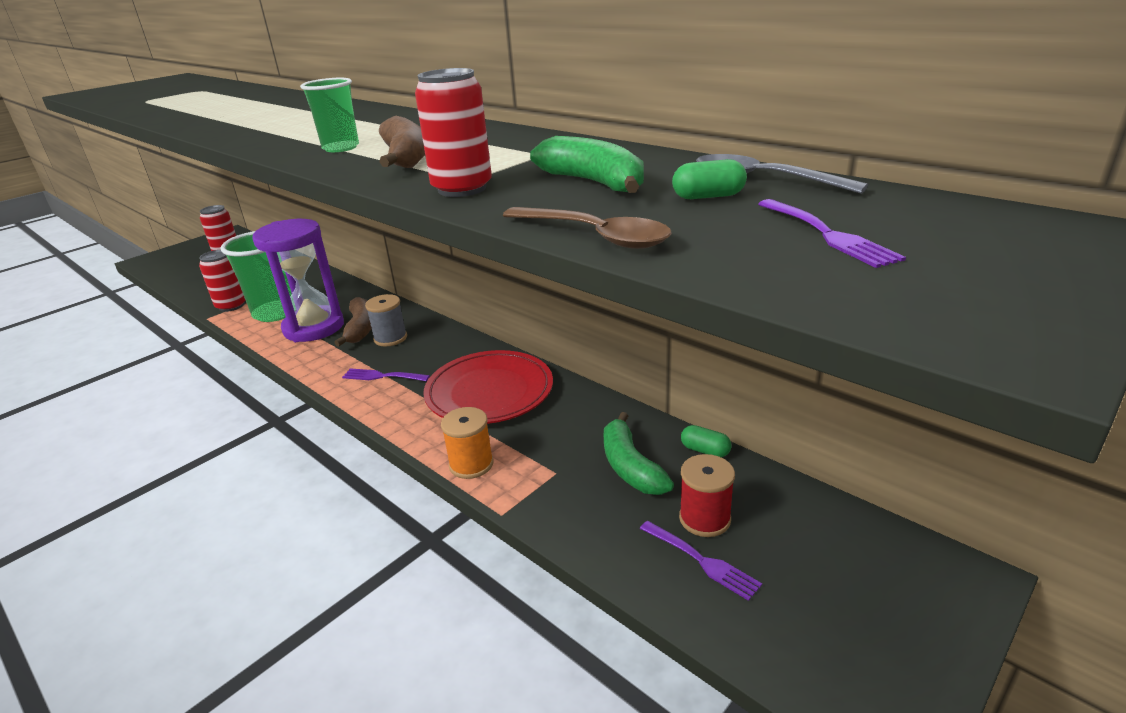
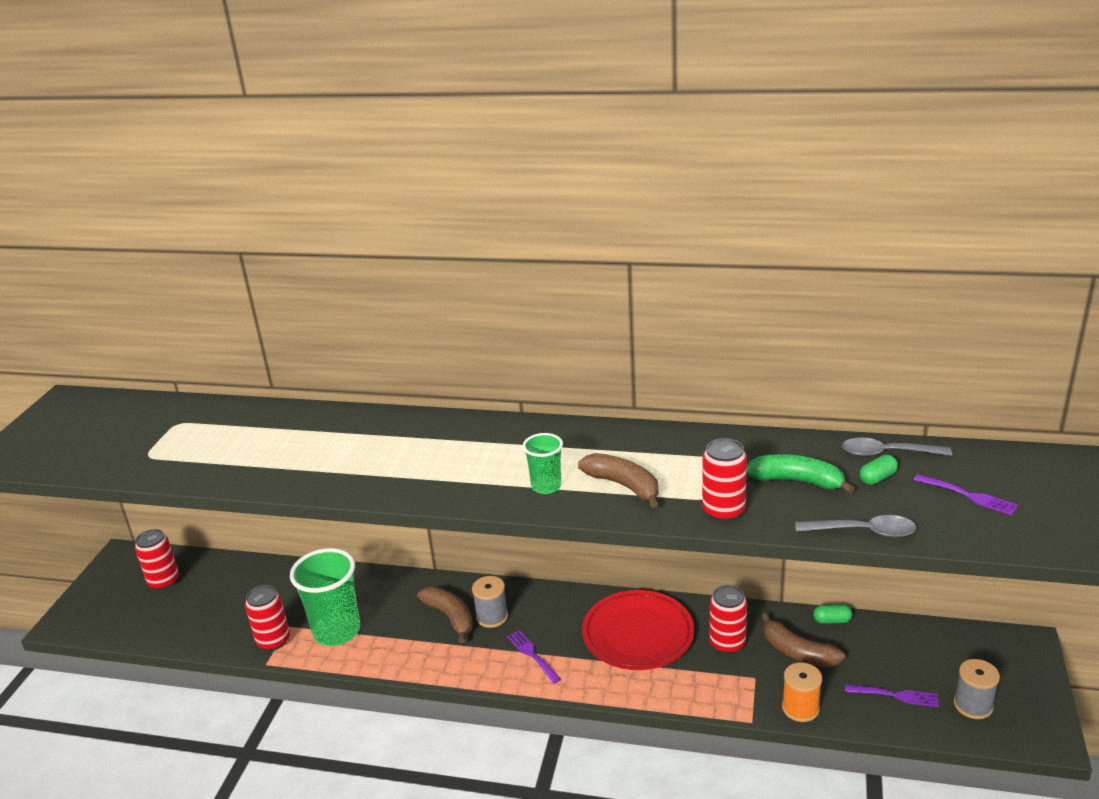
camera: 30 degrees left, 0 degrees up
(314, 327) = (401, 632): purple hourglass -> none
(382, 376) = (532, 655): purple fork -> purple fork turned 75 degrees clockwise
(471, 464) = (691, 696): orange spool -> orange spool (800, 708)
(564, 430) = (727, 643): none -> red can
(594, 236) = (863, 531): brown spoon -> grey spoon
(630, 466) = (797, 652): green banana -> brown banana
(704, 519) = (873, 668): red spool -> none
(803, 621) = (973, 705): none -> grey spool

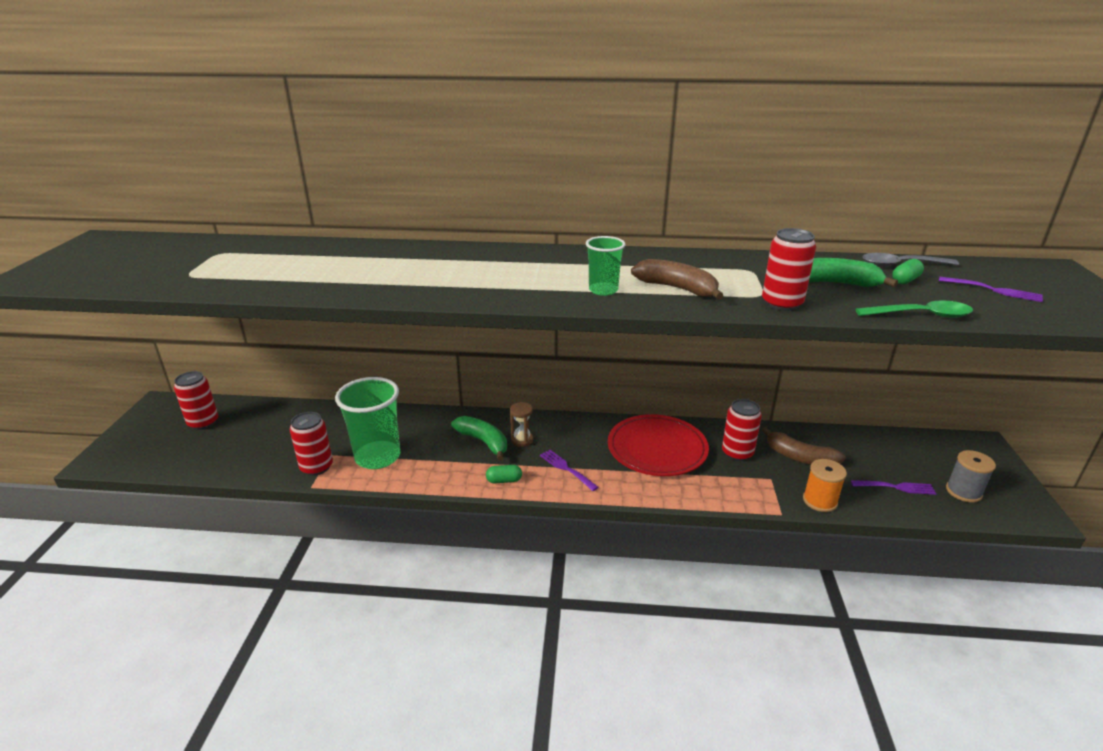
camera: 10 degrees left, 0 degrees up
(450, 617) = (483, 442): brown banana -> green banana
(492, 616) = (522, 440): grey spool -> brown hourglass
(832, 620) = (818, 433): green capsule -> green capsule (504, 480)
(863, 531) = (920, 315): grey spoon -> green spoon

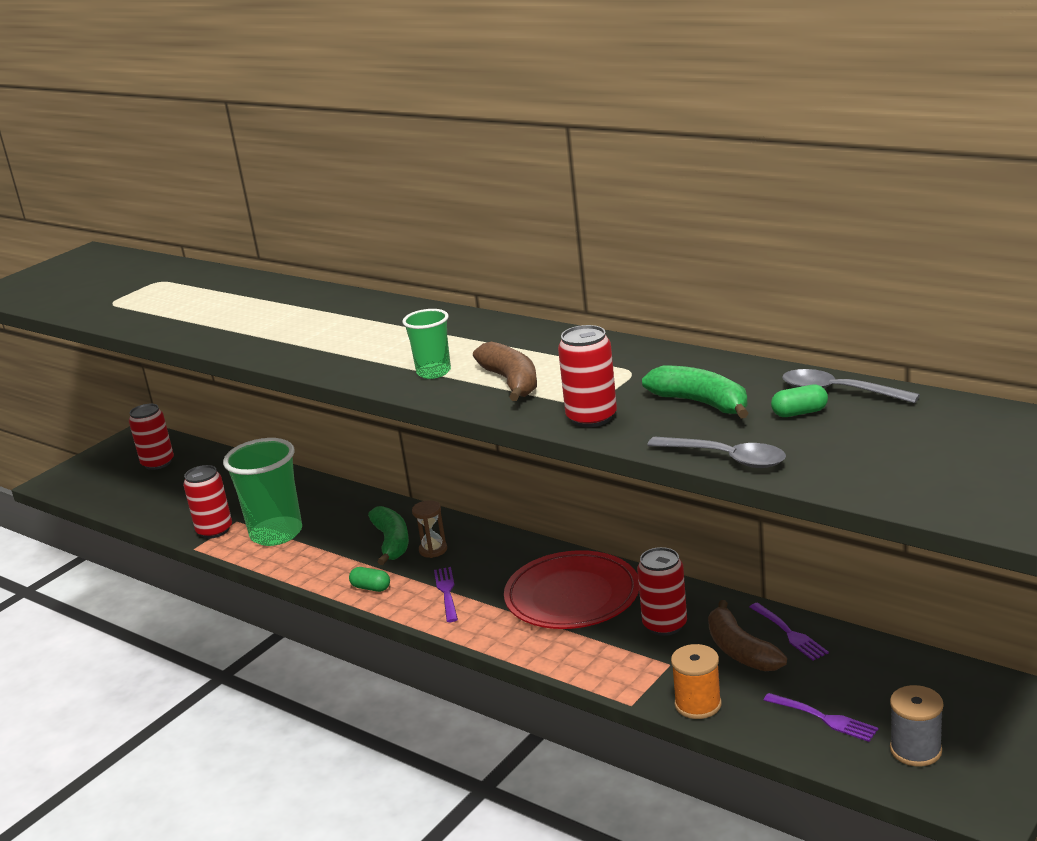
camera: 35 degrees right, 5 degrees down
(920, 315) = (725, 458): green spoon -> grey spoon
(993, 290) = (892, 444): purple fork -> purple fork (789, 633)

